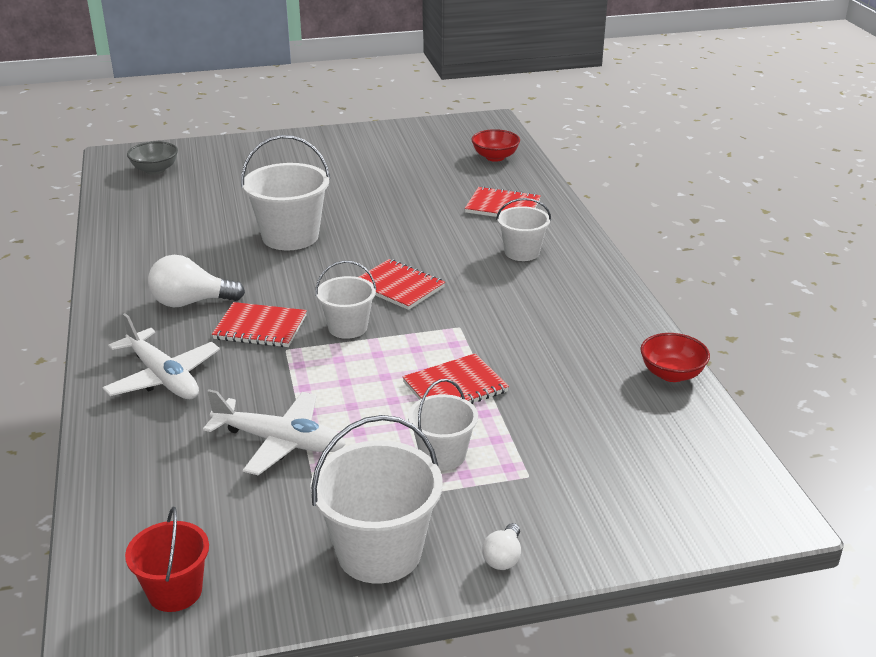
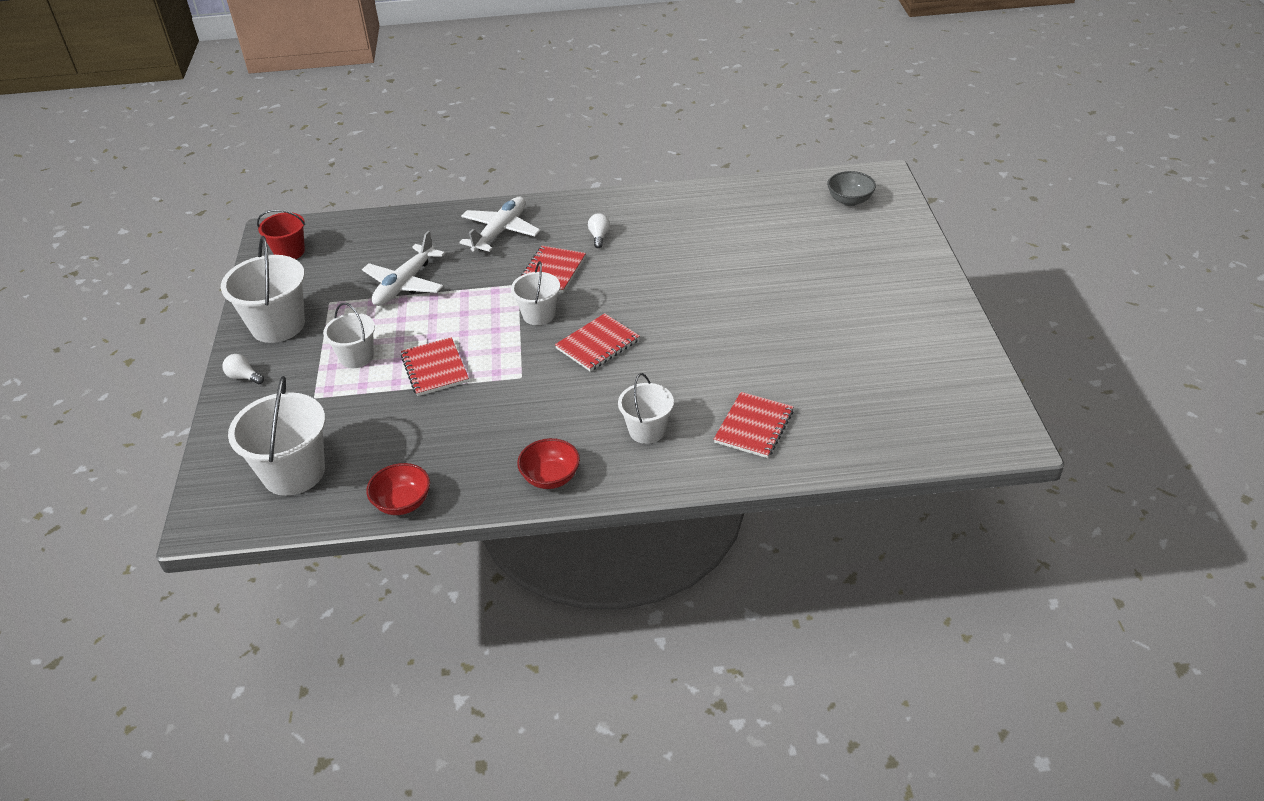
camera: 100 degrees right, 10 degrees up
(162, 377) = (500, 232): white plane -> white plane turned 150 degrees clockwise
(191, 302) = (599, 236): white light bulb -> white light bulb, size x0.54
(290, 236) = (703, 282): white bucket -> white bucket (294, 472)
(495, 157) = (890, 433): red bowl -> red bowl (550, 477)

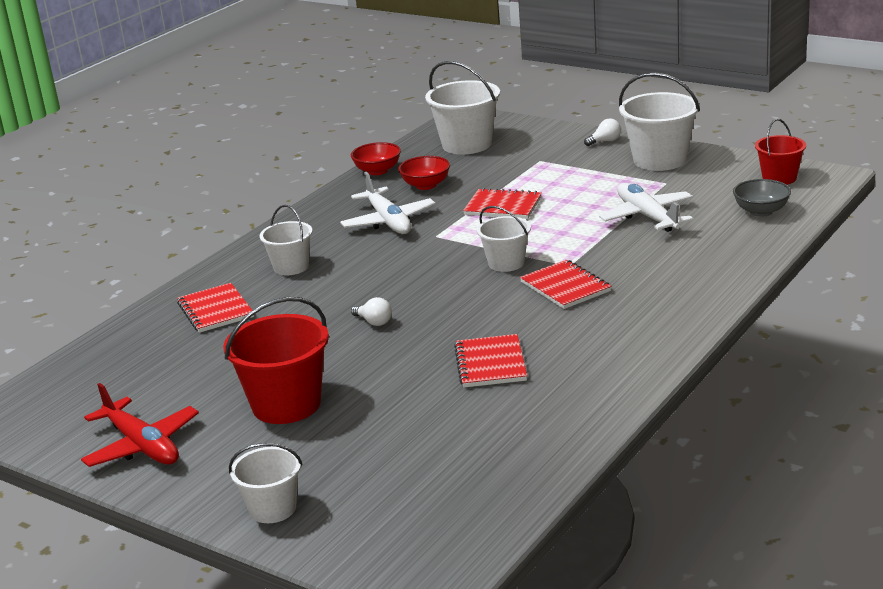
camera: 130 degrees right, 15 degrees down
(356, 357) = (567, 181): white bucket -> white bucket (273, 508)
(500, 232) = (677, 279): white plane -> white plane (388, 221)
(550, 477) = (312, 220): red bowl -> red bowl (426, 185)
(598, 344) = (422, 277): red notebook -> red notebook (490, 363)
(599, 236) = (591, 328): white light bulb -> white light bulb (374, 322)
(817, 307) = (286, 404): none -> red bucket
(849, 200) = (421, 526): grey bowl -> grey bowl (761, 211)
(929, 339) = (142, 445): none -> red plane

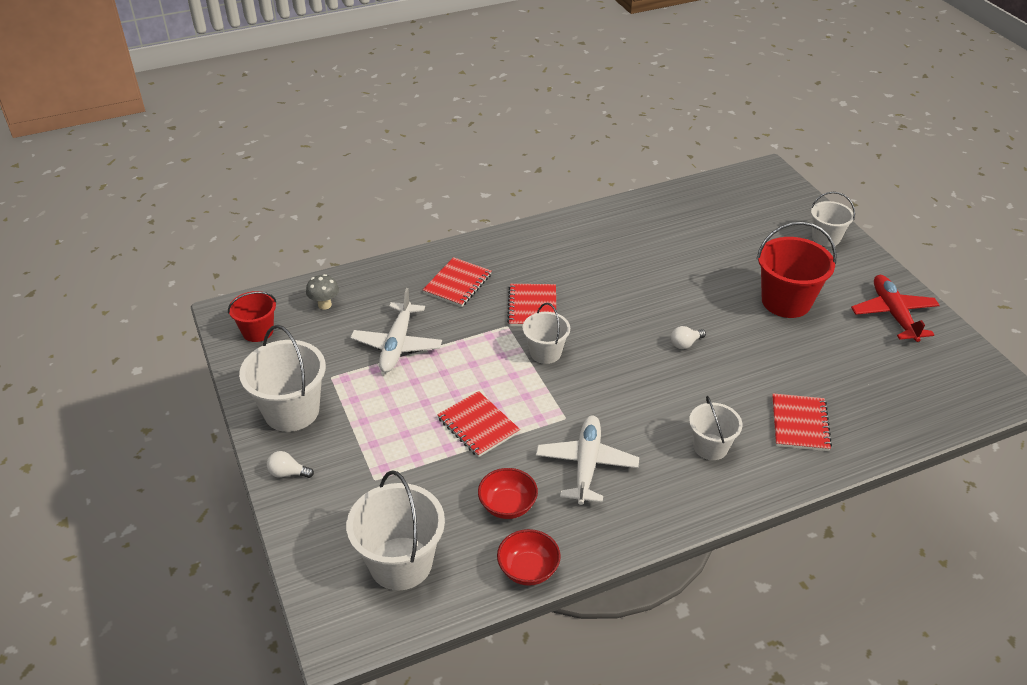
camera: 150 degrees left, 15 degrees up
(374, 322) = (685, 344): white light bulb -> white light bulb turned 105 degrees counterclockwise
(490, 363) = (639, 270): red notebook -> red notebook (457, 284)
(761, 211) = (324, 305): grey bowl -> grey mushroom

